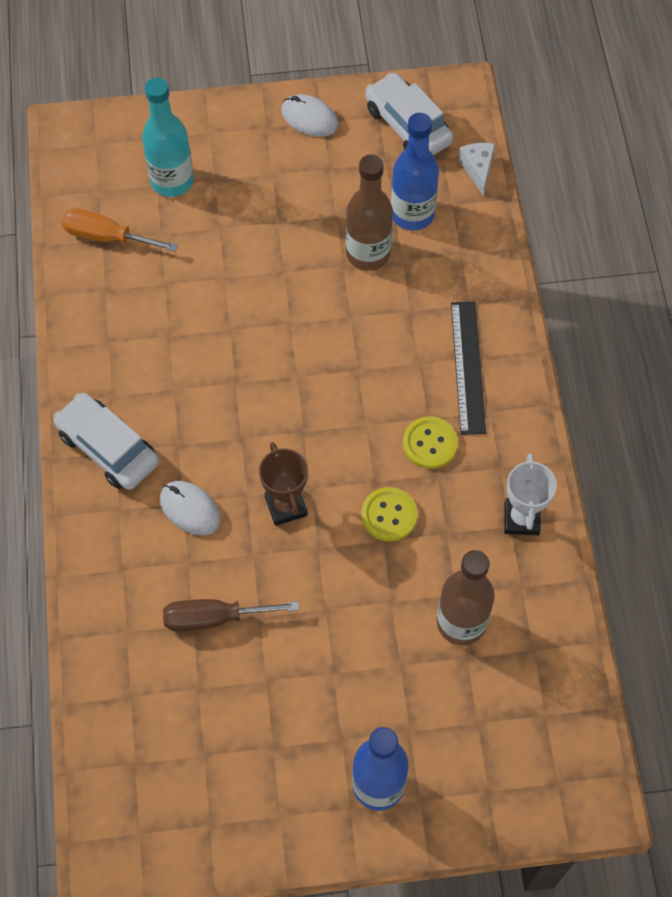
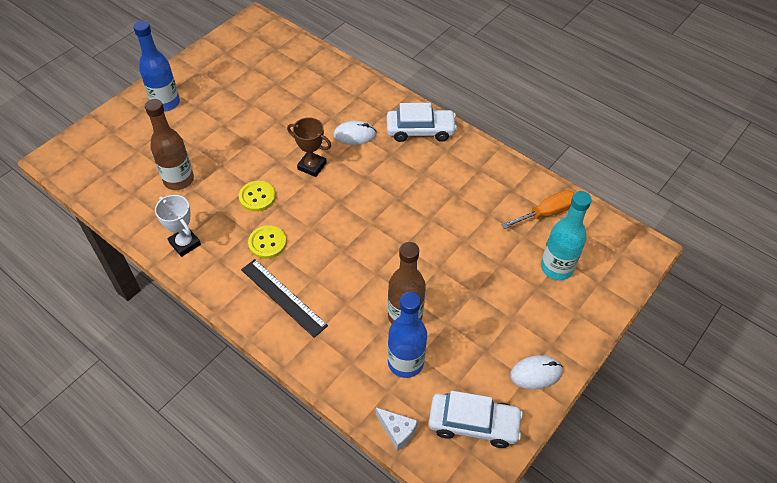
camera: 135 degrees right, 10 degrees down
(214, 618) = (297, 107): brown screwdriver -> none

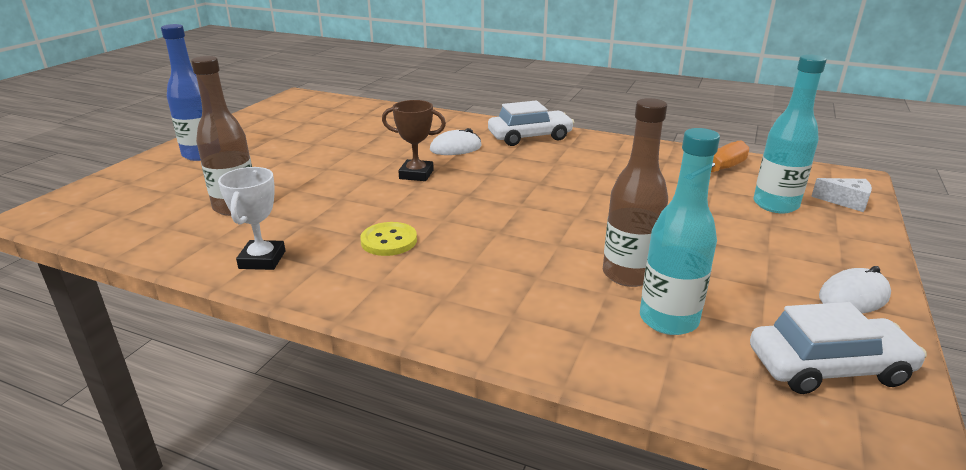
camera: 15 degrees left, 25 degrees down
(185, 243) = (262, 260): white trophy -> white trophy turned 60 degrees clockwise
(257, 197) = (355, 206): yellow button -> none
(283, 297) = (440, 286): black ruler -> none
(397, 431) = (724, 403): white cheese -> white cheese (846, 202)
(405, 362) = (668, 320): blue bottle -> turquoise bottle

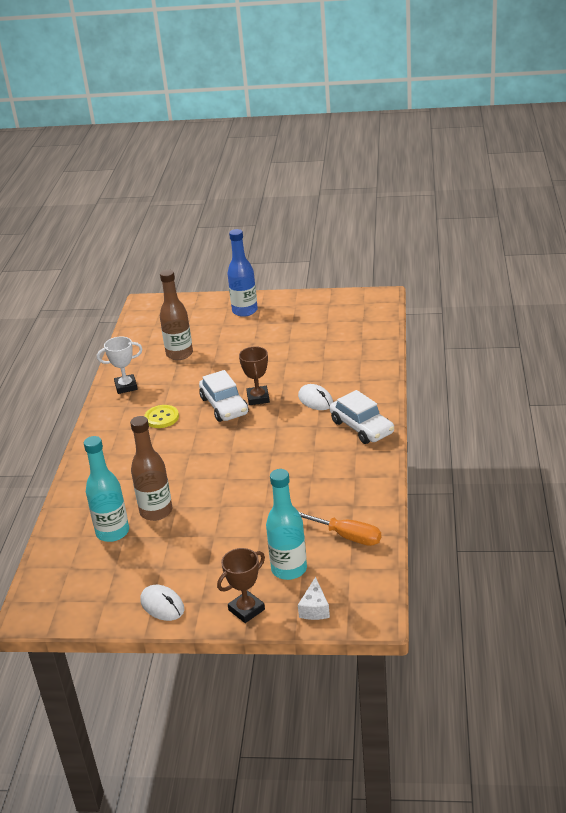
camera: 75 degrees right, 5 degrees up
(828, 367) = (85, 592): white car -> white car (224, 406)
(854, 239) = (246, 610): none -> brown trophy

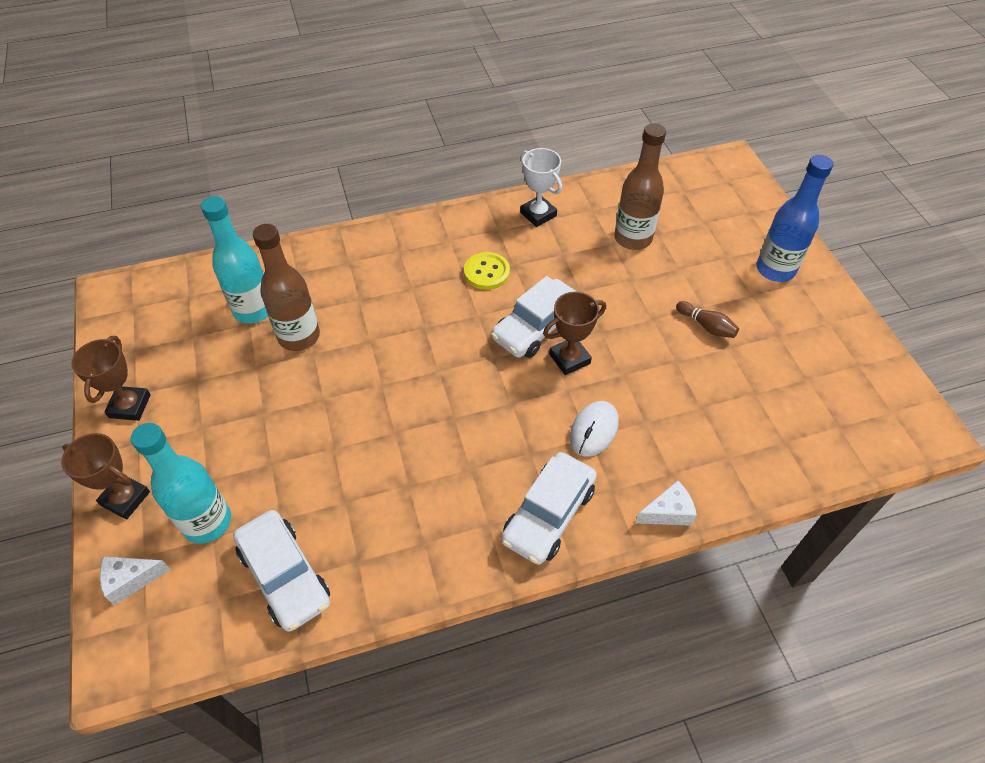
camera: 65 degrees right, 20 degrees up
(162, 605) = (130, 406): white mouse -> brown trophy
(269, 344) = (706, 326): none -> brown bowling pin
(347, 536) = (285, 576): orange screwdriver -> white car
(383, 386) = (668, 512): none -> white cheese

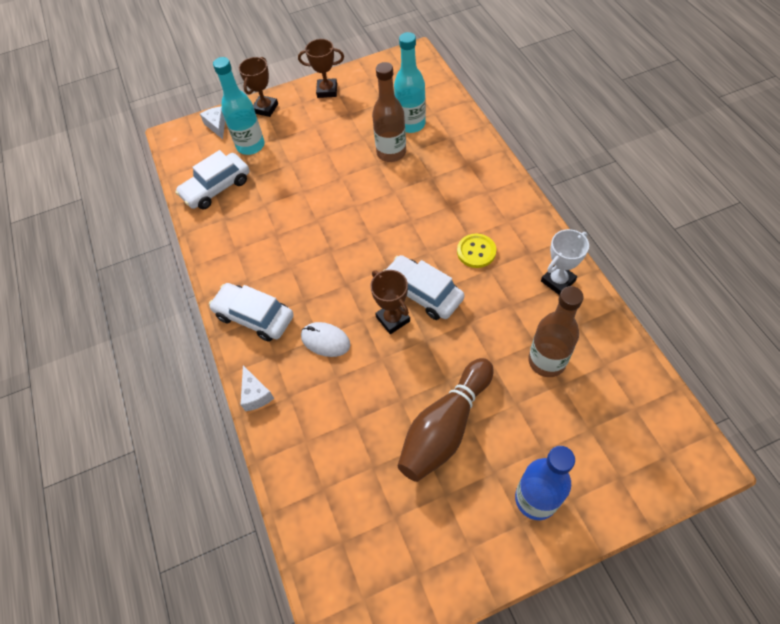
camera: 90 degrees right, 5 degrees up
(706, 326) = (445, 427): brown bowling pin -> brown bowling pin, size x2.33

